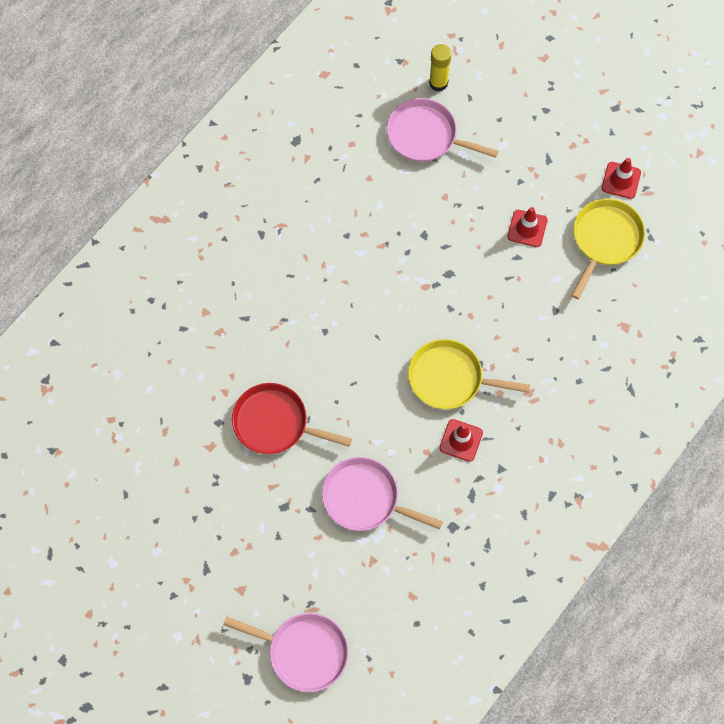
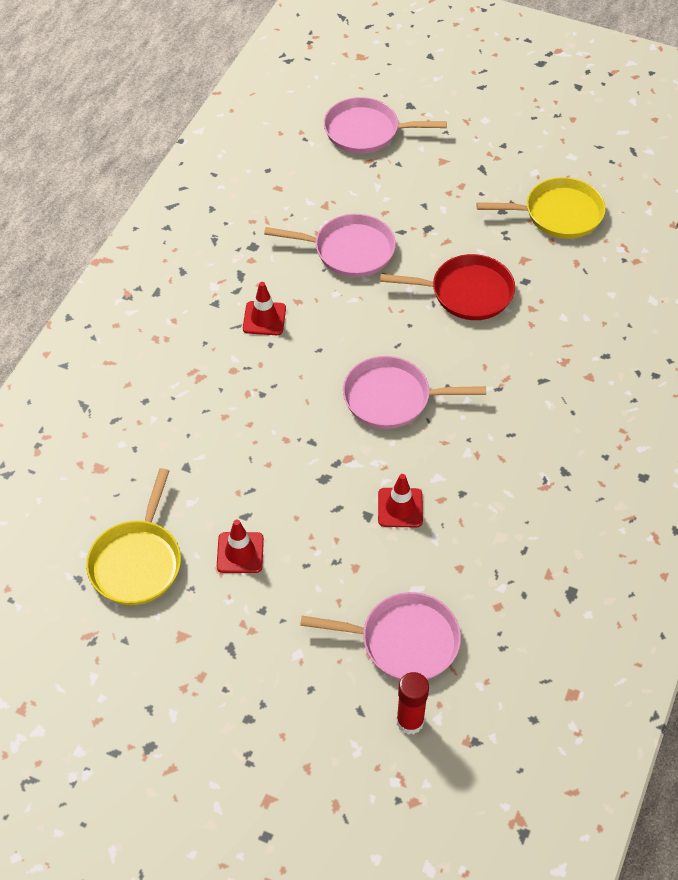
camera: 165 degrees right, 15 degrees down
(374, 332) = (392, 398): none -> pink pan
(438, 83) = (410, 721): yellow glue stick -> red glue stick
(450, 378) = (292, 372): yellow pan -> yellow pan (558, 214)
(621, 180) = (127, 643): red traffic cone -> red traffic cone (400, 508)

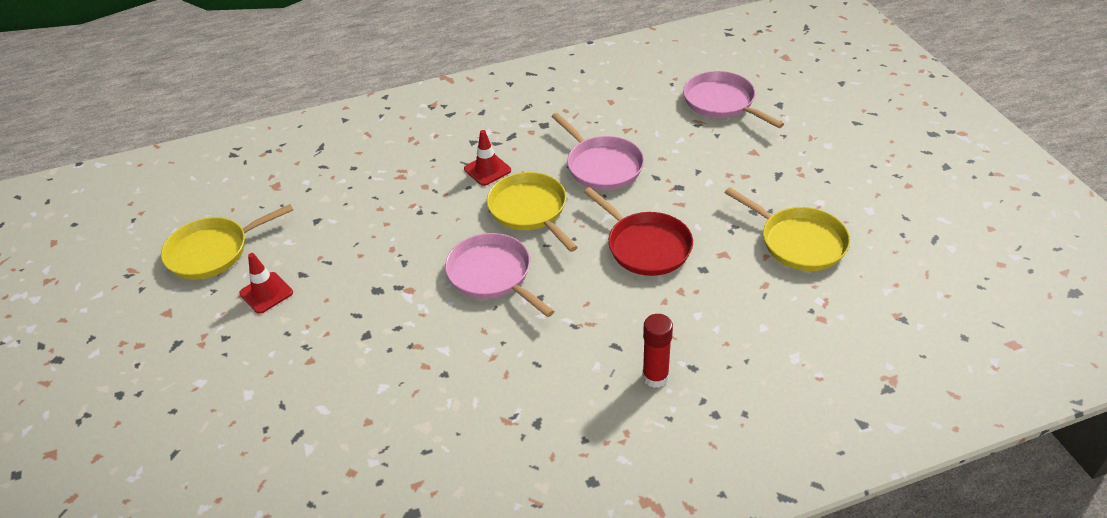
camera: 50 degrees right, 10 degrees down
(346, 327) = (530, 210): none -> yellow pan
(400, 508) = (392, 348): red traffic cone -> none
(404, 641) = (263, 435): pink pan -> none
(410, 721) = (186, 491): red glue stick -> red glue stick (655, 377)

